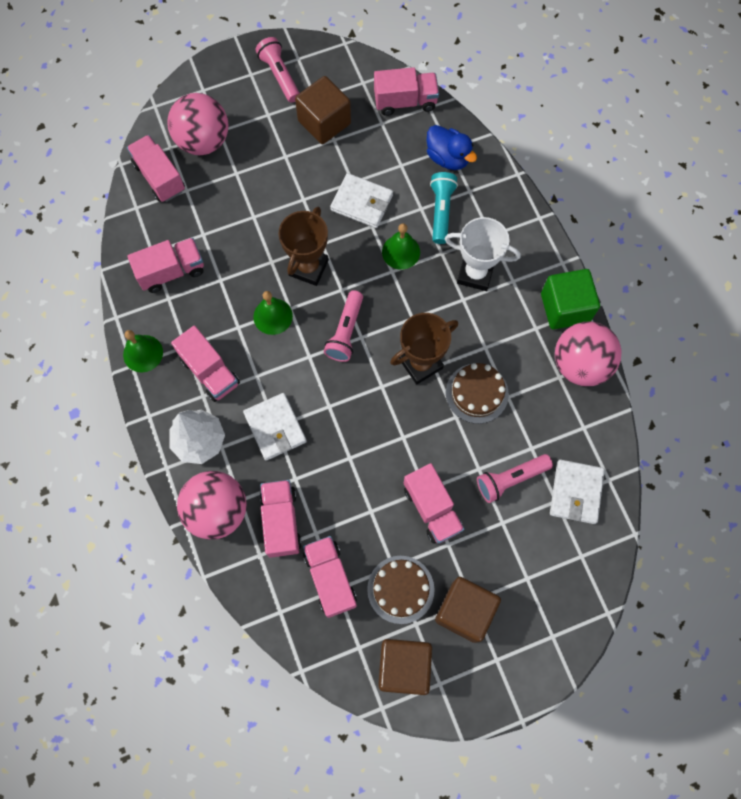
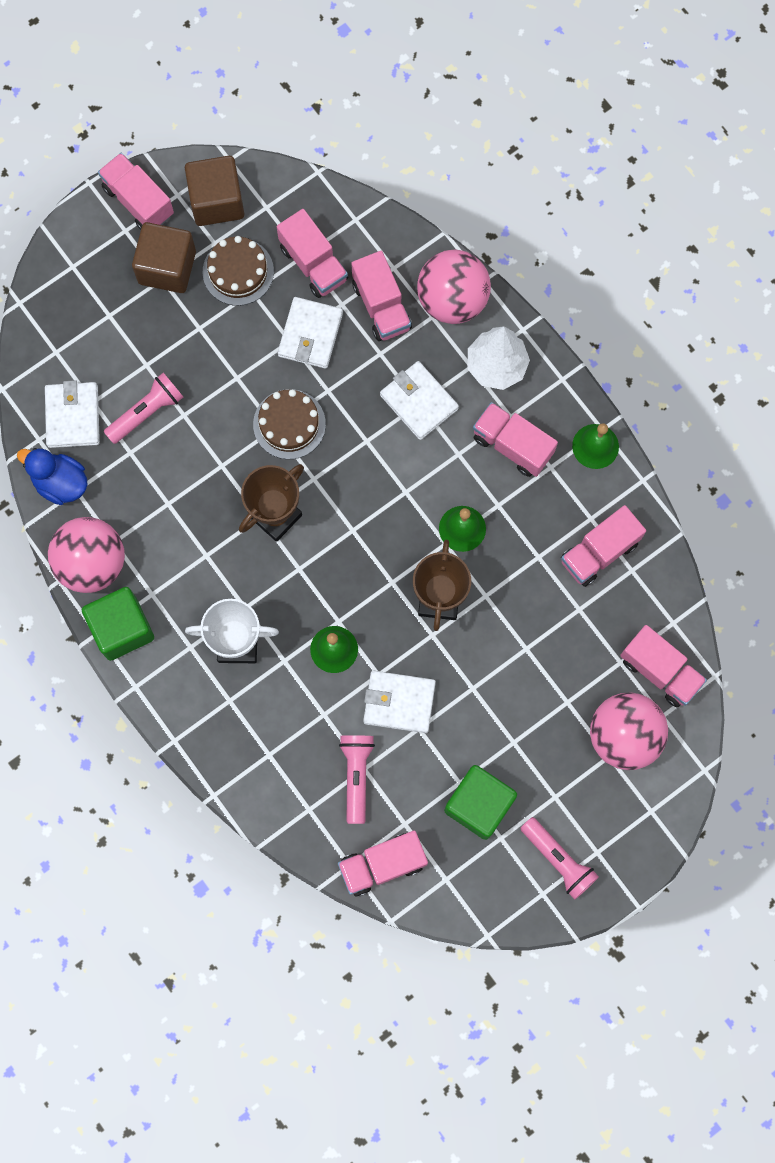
camera: 165 degrees right, 5 degrees up
(324, 122) = (479, 804): brown cube -> green cube
(345, 332) = (372, 531): pink flashlight -> pink flashlight (356, 775)
(351, 512) = (310, 334): none -> white wallet
(432, 508) = (225, 360): pink truck -> pink truck (138, 201)
(441, 211) = (298, 717): turquoise flashlight -> none
(448, 158) = (307, 794): blue duck -> blue duck (60, 482)
(477, 393) = (204, 498): brown cake -> brown cake (289, 424)

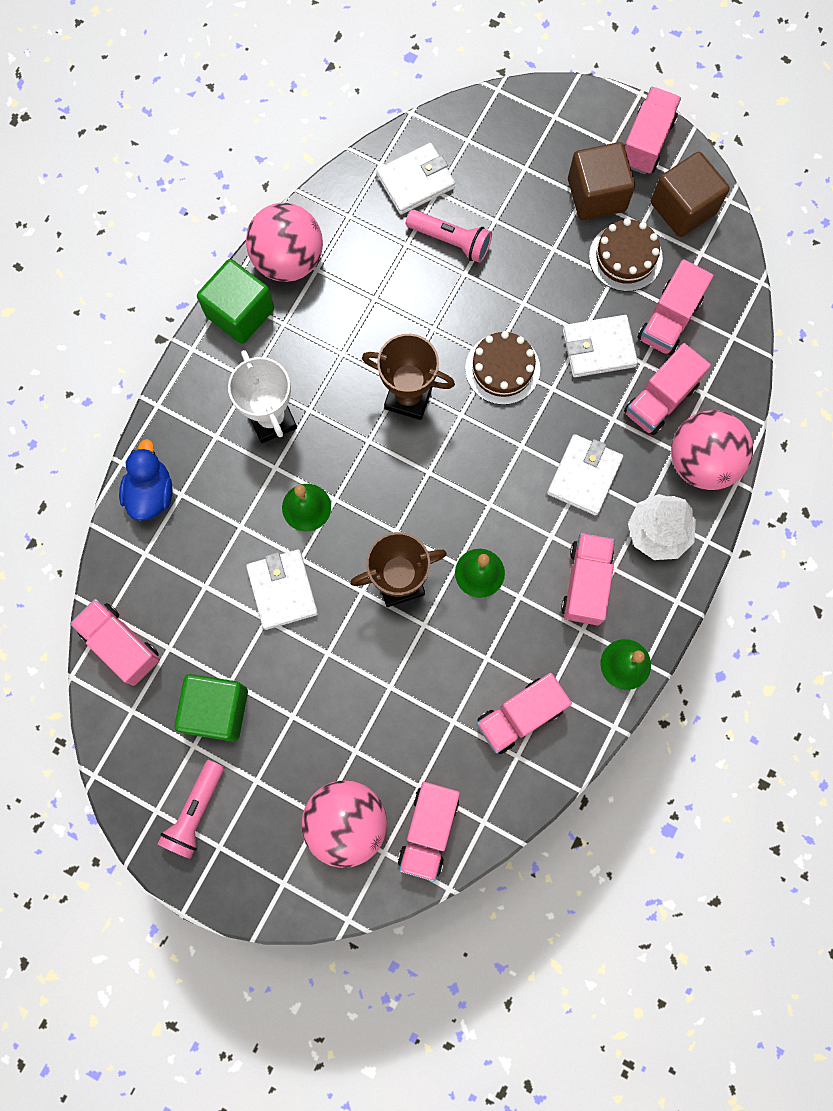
camera: 65 degrees right, 0 degrees up
(60, 482) = (349, 199): blue duck -> blue duck (151, 493)
(356, 775) = (195, 582): pink flashlight -> none
(599, 552) = (520, 715): pink truck -> pink truck turned 60 degrees counterclockwise

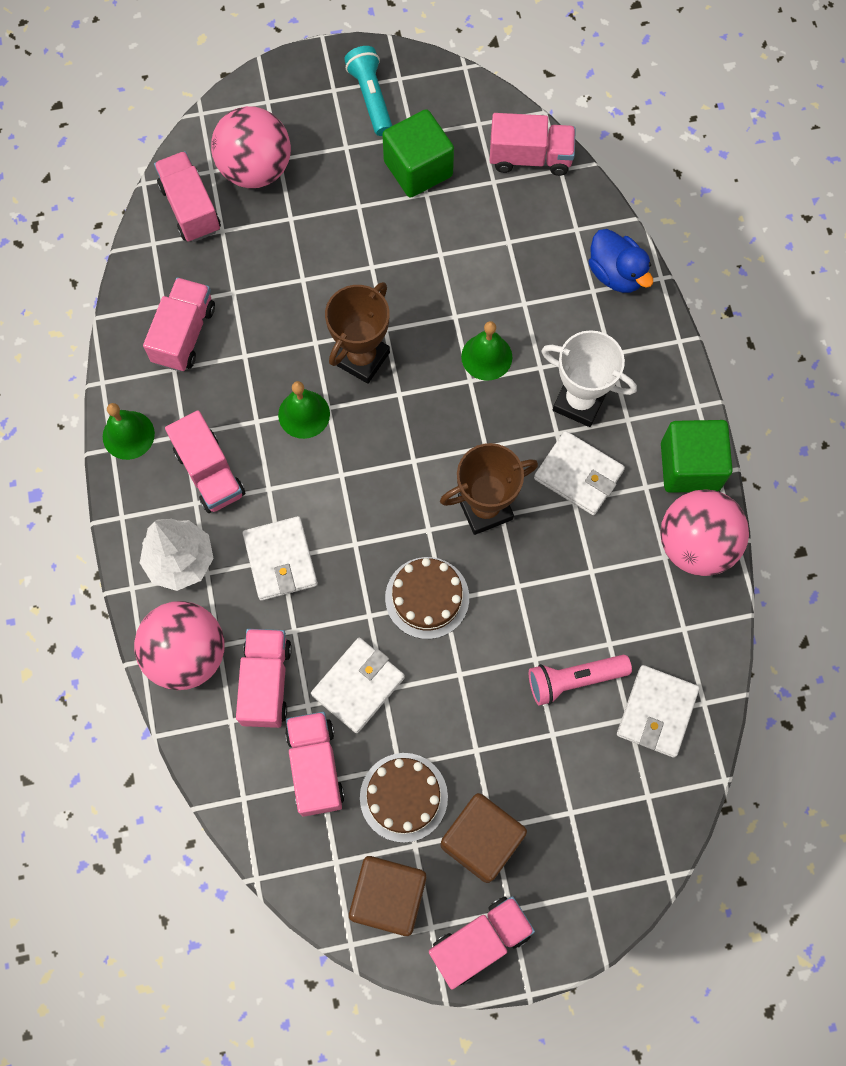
camera: 140 degrees right, 5 degrees down
(195, 812) = (371, 97): pink flashlight -> turquoise flashlight
(282, 590) = (447, 283): white wallet -> white wallet (578, 475)
(646, 142) = (480, 941): pink truck -> pink truck turned 105 degrees counterclockwise

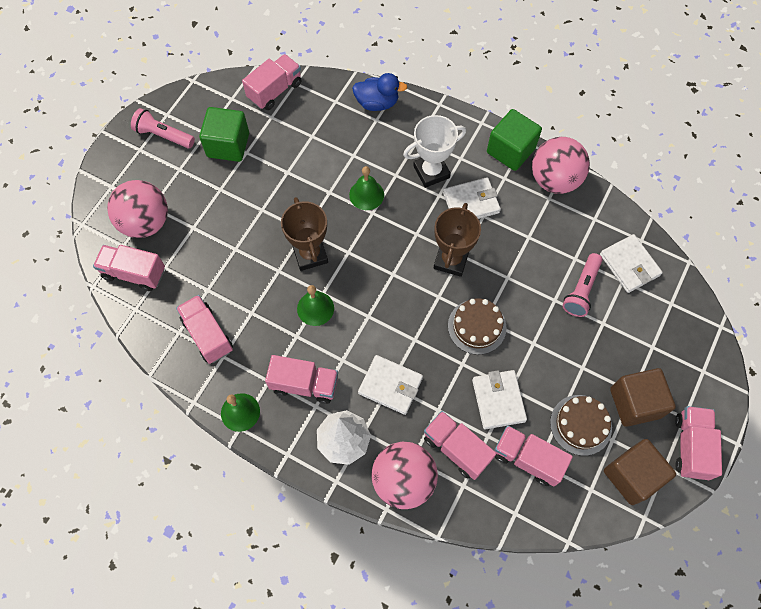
camera: 50 degrees left, 5 degrees down
(371, 97) = (163, 135): turquoise flashlight -> pink flashlight

